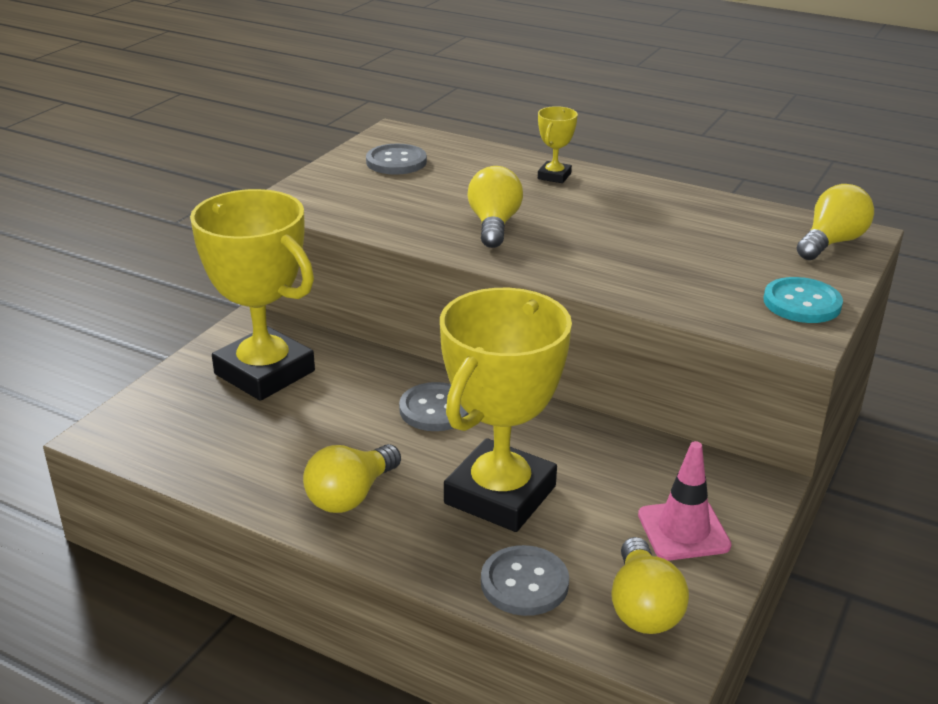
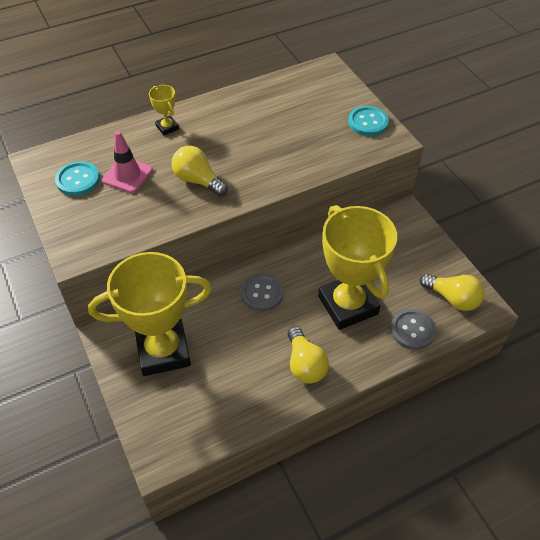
camera: 55 degrees left, 20 degrees up
(396, 162) = (78, 180): grey button -> turquoise button
(683, 530) = (416, 256): pink traffic cone -> pink traffic cone (127, 175)
(831, 242) = (327, 80): yellow light bulb -> none

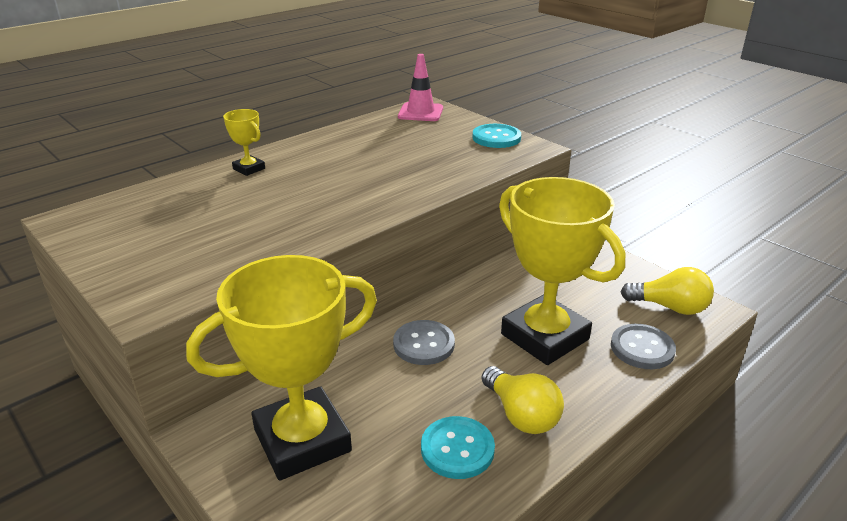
camera: 15 degrees left, 20 degrees down
(78, 180) = (134, 229): turquoise button -> turquoise button (457, 449)
(127, 175) = (207, 215): pink traffic cone -> pink traffic cone (420, 112)
(198, 180) = (308, 208): yellow light bulb -> none

